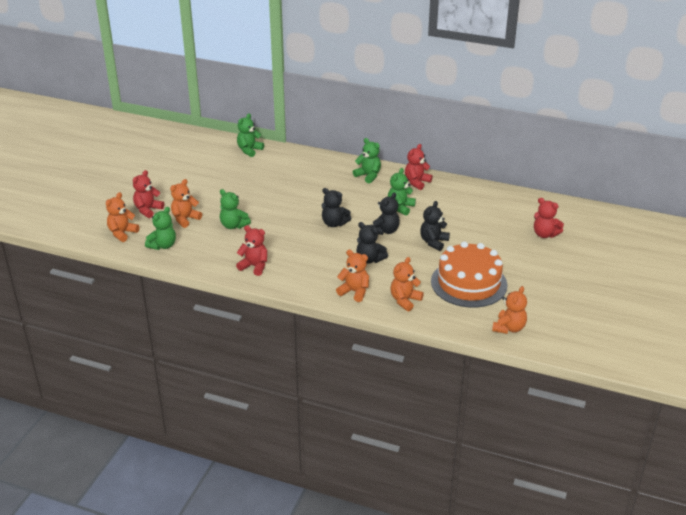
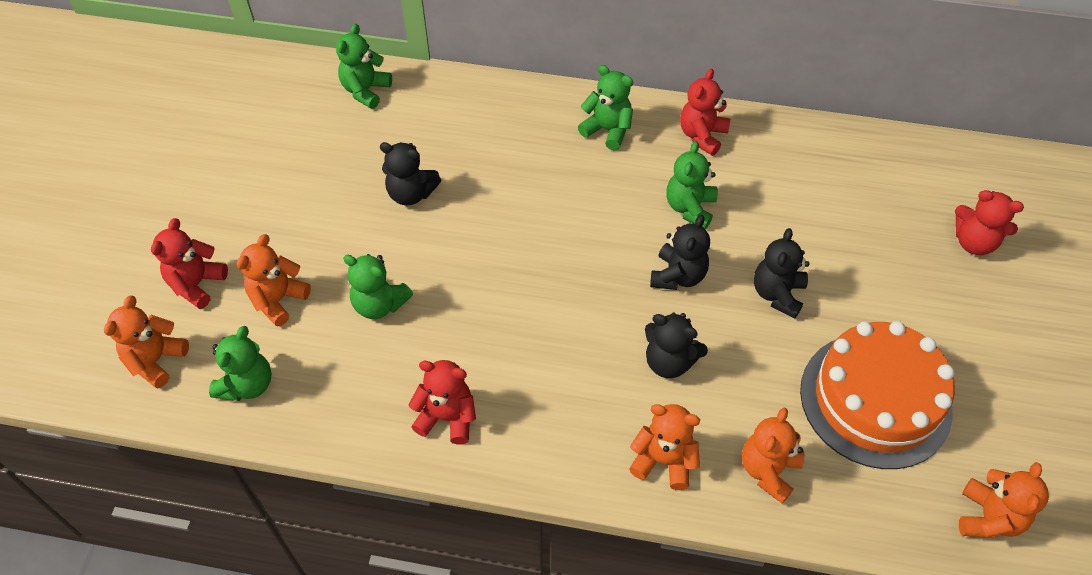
camera: 10 degrees left, 20 degrees up
(334, 223) = (575, 270): black teddy bear -> black teddy bear (411, 194)

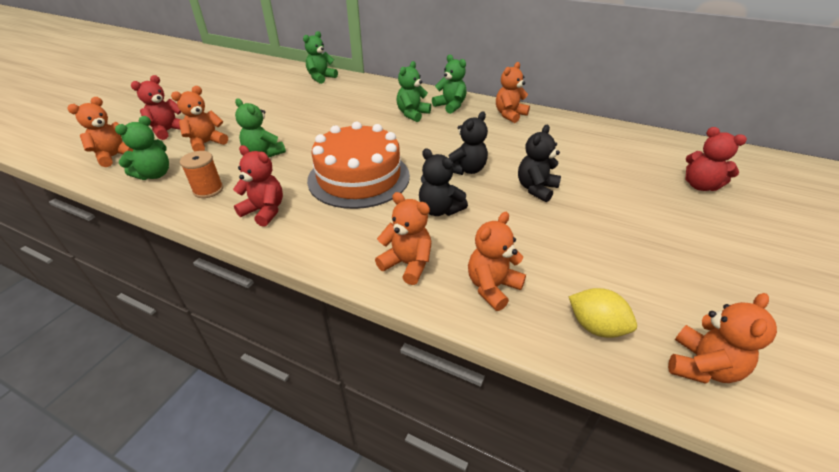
camera: 15 degrees right, 15 degrees down
(346, 396) = (208, 190): none -> orange spool
(411, 194) = (317, 114): black teddy bear -> none
(690, 208) = (488, 142): green teddy bear -> green teddy bear (412, 114)
(702, 136) = (509, 115): red teddy bear -> orange teddy bear
(875, 400) = (600, 259): orange cake -> orange cake (359, 177)
(885, 496) = (595, 326): none -> yellow lemon

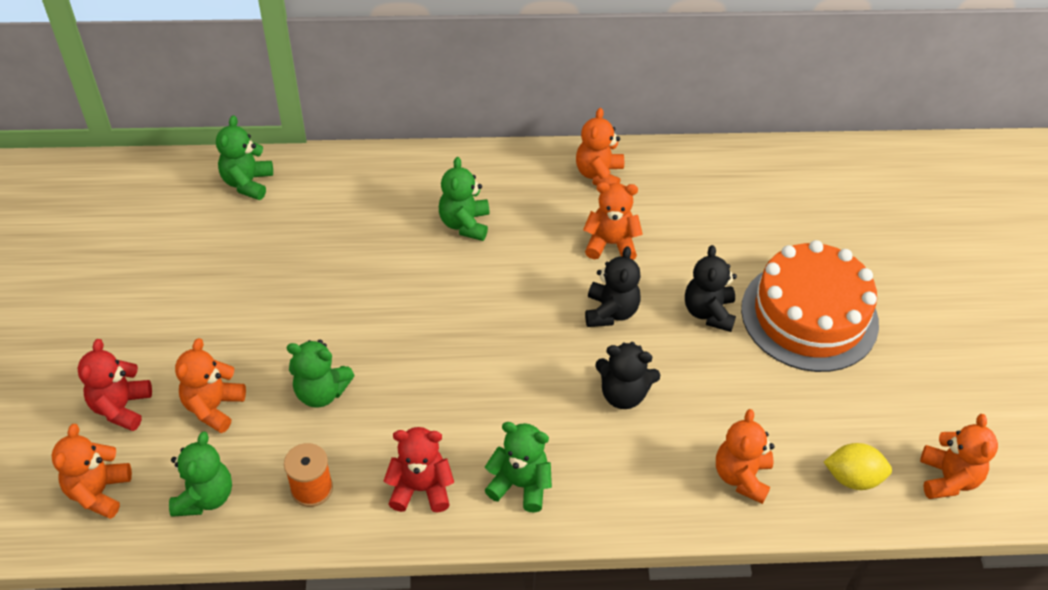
camera: 30 degrees left, 10 degrees up
(359, 177) = (489, 382): orange cake -> orange cake (809, 316)
(407, 264) = (642, 487): orange teddy bear -> orange teddy bear (610, 244)
(450, 106) = (506, 184): green teddy bear -> green teddy bear (520, 485)
(700, 186) = (875, 233): red teddy bear -> none

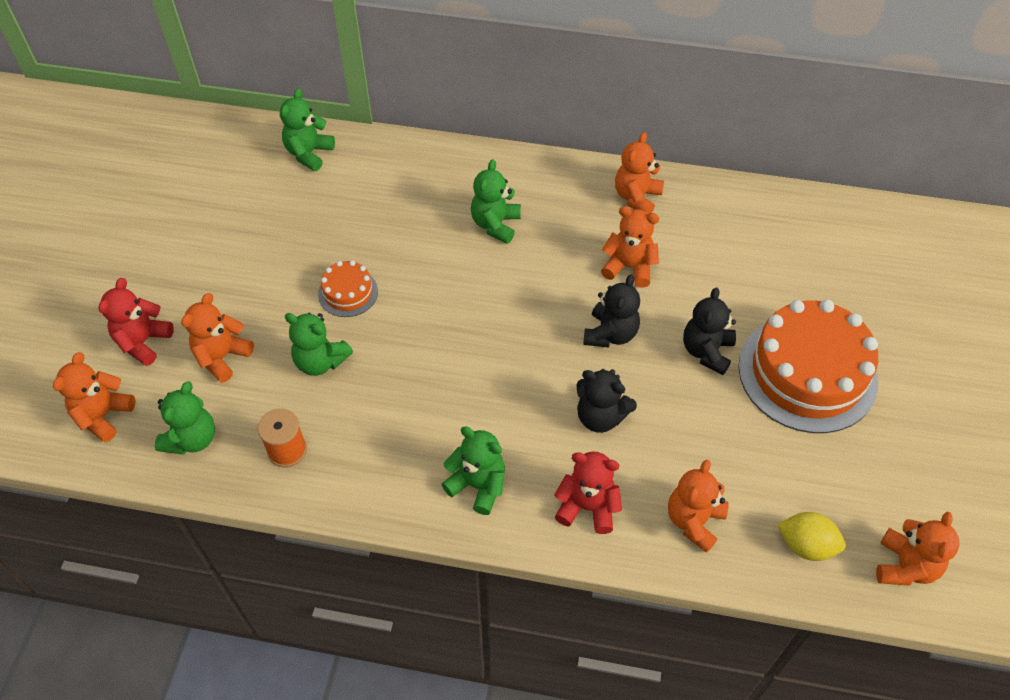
camera: 15 degrees right, 5 degrees up
(330, 318) = (348, 292): none -> orange cake
(421, 489) = (385, 470): red teddy bear -> red teddy bear (587, 507)

